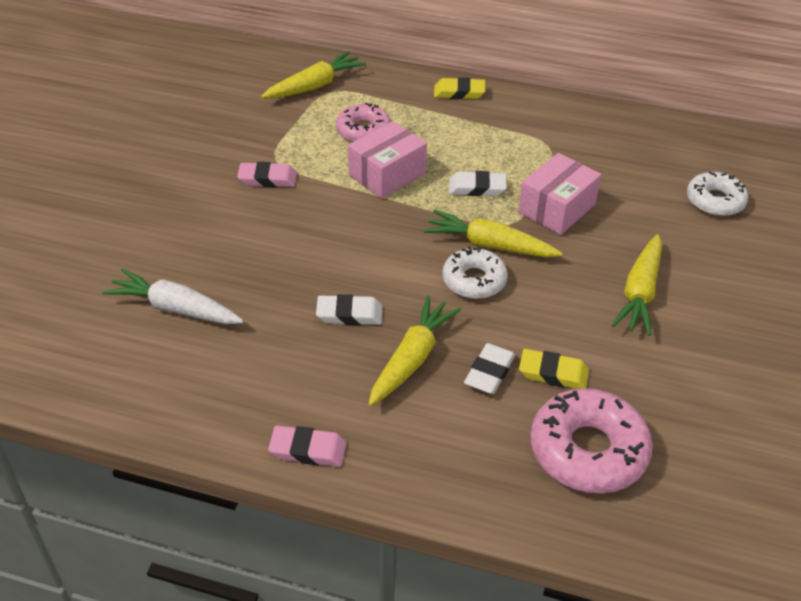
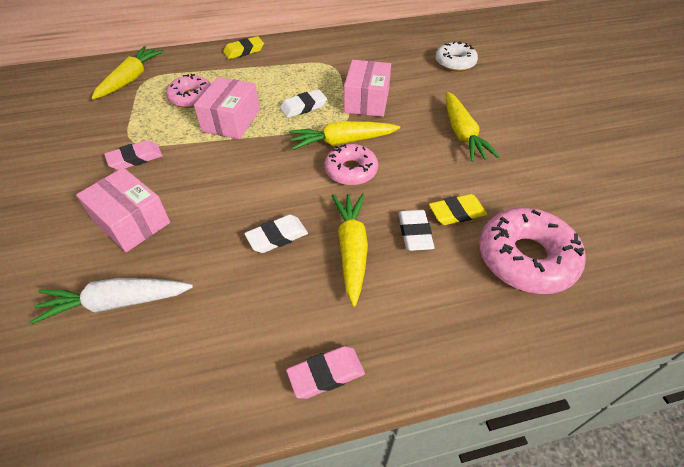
camera: 30 degrees left, 5 degrees up
(228, 242) = (131, 222): none -> pink box
(474, 280) = (351, 170): white donut -> pink donut

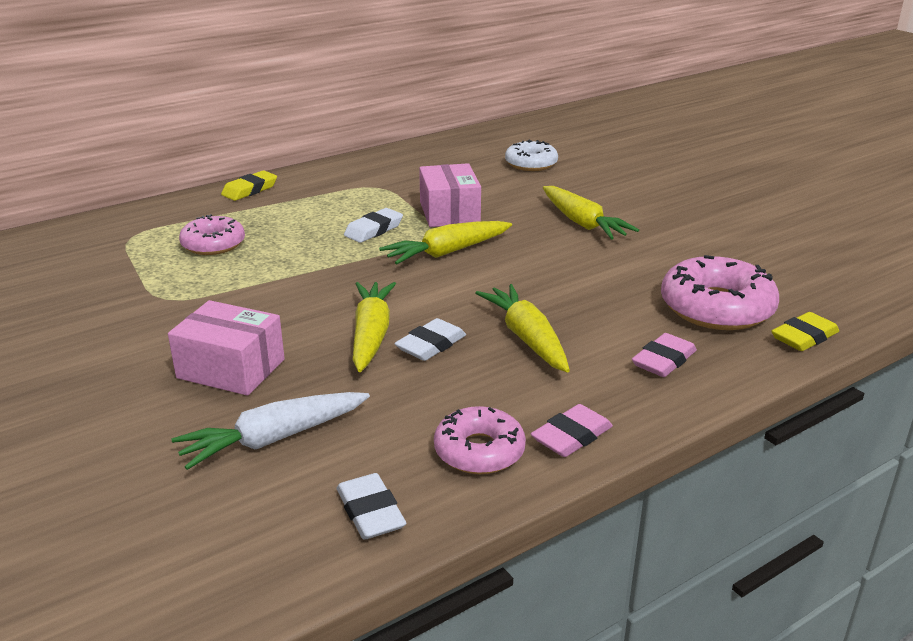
camera: 20 degrees left, 20 degrees down
(130, 79) = (107, 240): yellow carrot -> yellow carrot (371, 335)
(135, 158) = (183, 313): pink eraser -> pink eraser (663, 360)
(231, 121) = (288, 257): pink box -> none
(351, 170) = (476, 275): pink donut -> pink donut (479, 451)
(415, 233) = (587, 311): white eraser -> white eraser (370, 512)
(457, 213) = (621, 287): yellow eraser -> yellow eraser (804, 337)

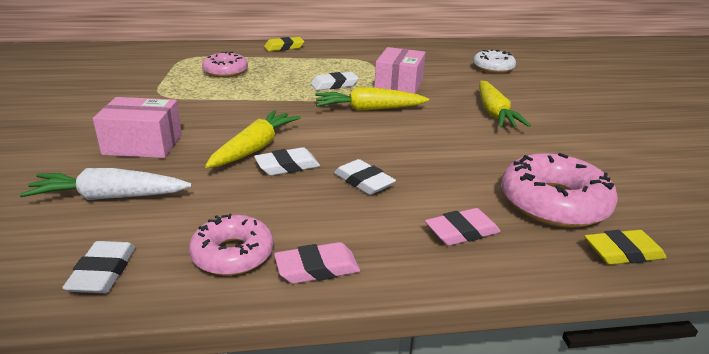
camera: 25 degrees right, 0 degrees up
(231, 369) = (143, 144): pink box -> pink box turned 45 degrees counterclockwise
(527, 338) = (363, 181): yellow carrot -> white eraser

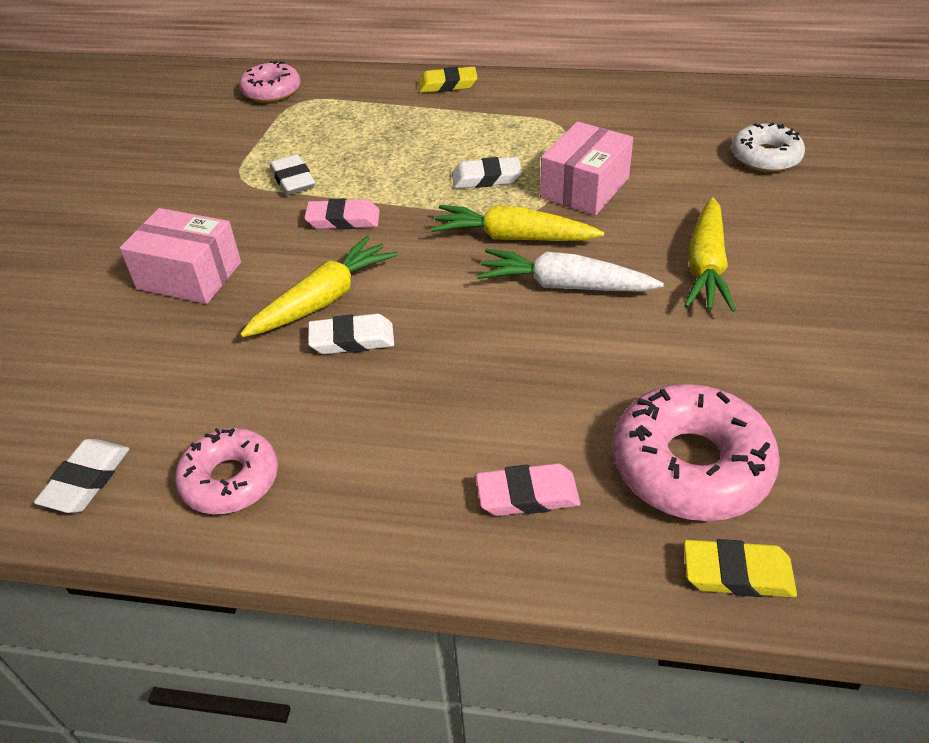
camera: 20 degrees right, 15 degrees up
(110, 197) = (126, 363): white carrot -> white carrot (565, 286)
(225, 71) = (342, 136): pink donut -> pink donut (271, 91)
(317, 268) = (317, 520): pink eraser -> pink eraser (343, 220)
(363, 181) = (439, 383): white eraser -> white eraser (293, 180)

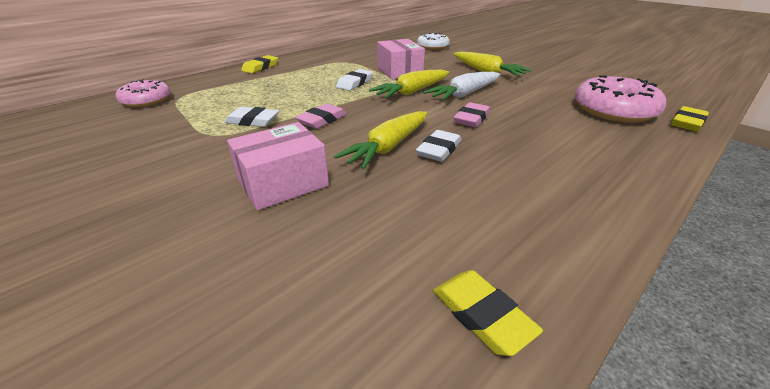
camera: 55 degrees left, 10 degrees down
(86, 480) = (482, 315): white eraser -> yellow eraser
(230, 480) = (539, 233): pink donut -> none
(323, 300) = (389, 147): yellow carrot -> yellow carrot turned 135 degrees counterclockwise
(527, 495) = (614, 145): pink eraser -> pink eraser (471, 119)

